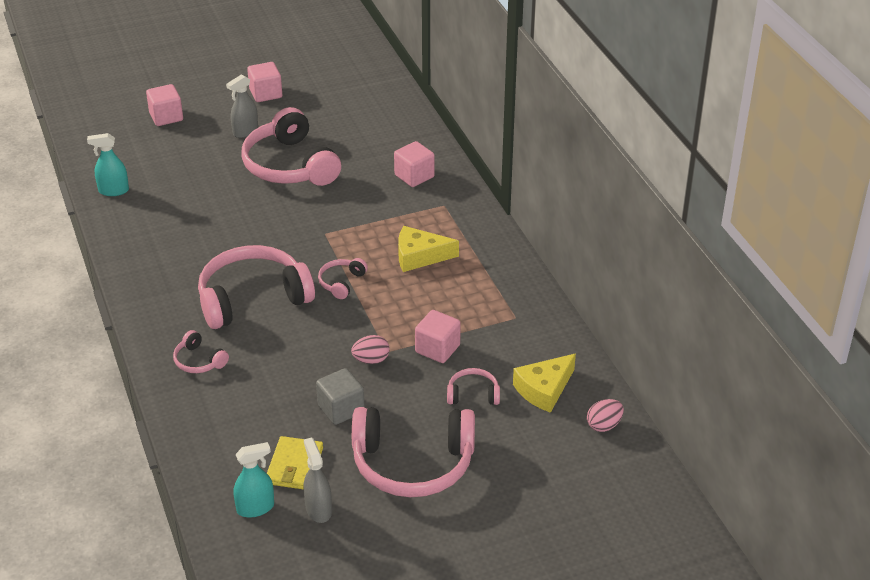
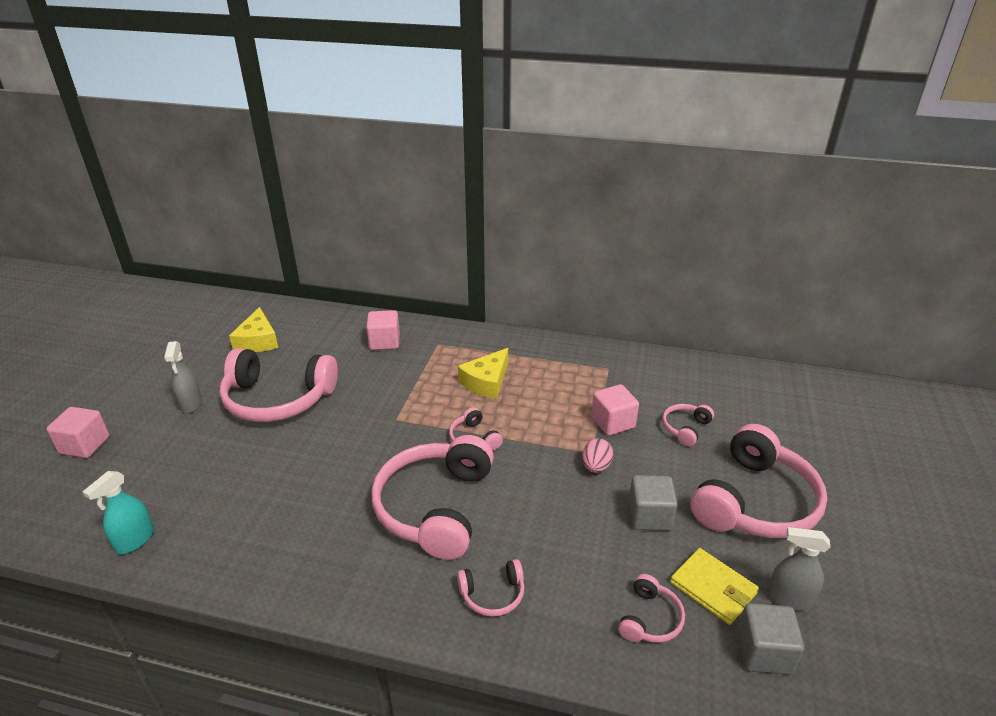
camera: 55 degrees left, 5 degrees down
(239, 443) = (650, 619): none -> pink headphones
(255, 508) = (763, 652): turquoise spray bottle -> grey cube
(266, 94) = (160, 369): pink cube -> none
(544, 389) = (705, 391): yellow cheese -> yellow cheese (258, 340)
(604, 425) = (765, 381): pink egg -> none

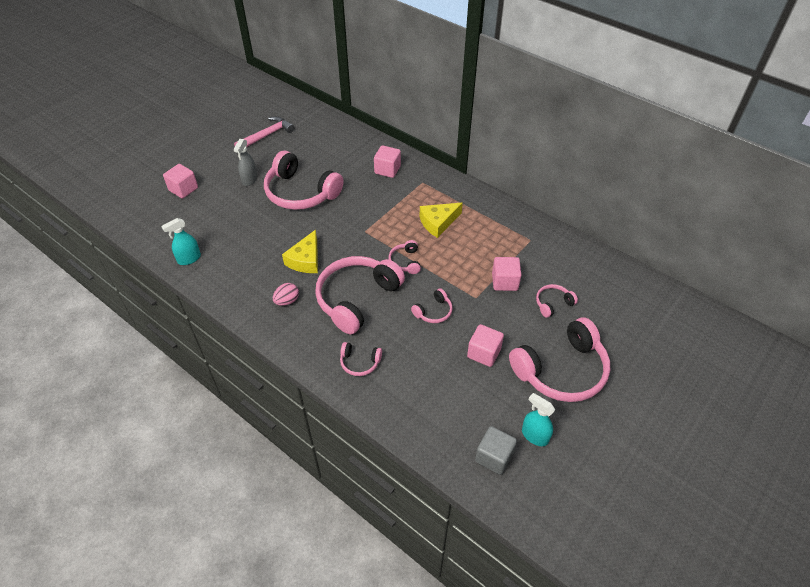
camera: 25 degrees right, 15 degrees up
(192, 345) = (267, 135): none -> pink hammer
(258, 340) = (307, 144): yellow cheese -> yellow cheese (305, 260)
(596, 467) = (471, 308): pink egg -> pink egg (287, 301)
(649, 516) = (484, 353): grey cube -> pink cube
(650, 619) = (440, 412): pink headphones -> pink headphones (434, 312)
(713, 588) = (491, 411): yellow wallet -> none
(789, 598) = (534, 436): grey spray bottle -> turquoise spray bottle

